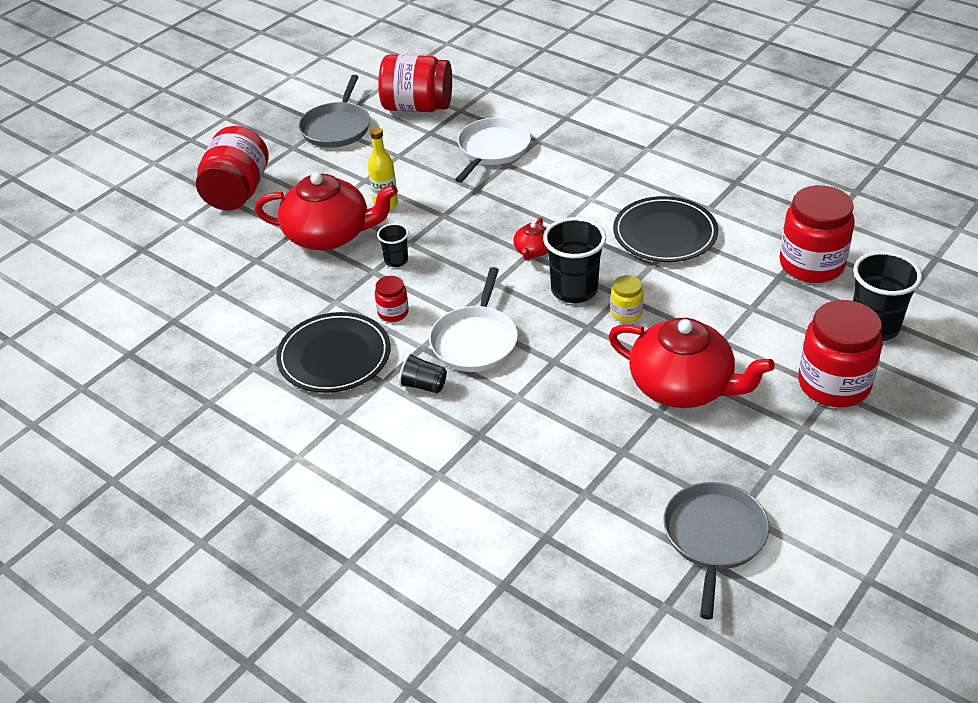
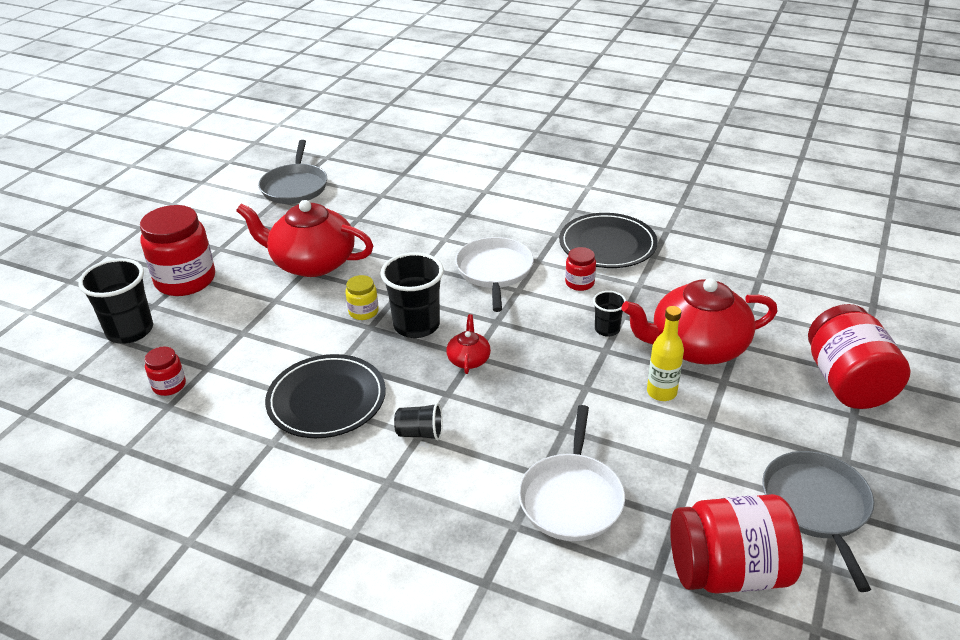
camera: 165 degrees right, 5 degrees down
(423, 385) = (522, 236): black cup -> black cup (420, 433)
(811, 264) = (169, 385): red jar -> red jar, size x0.47

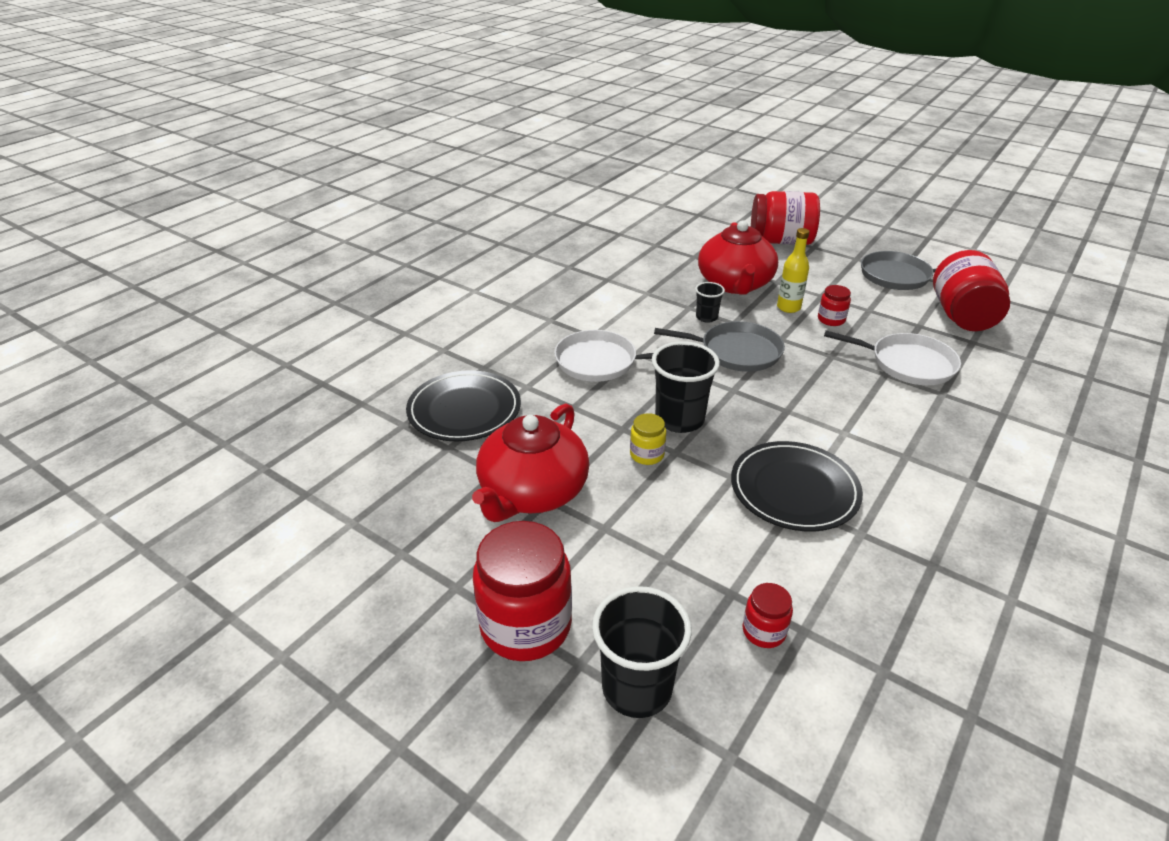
camera: 80 degrees left, 0 degrees up
(295, 186) = (327, 502): grey pan -> grey pan (736, 352)
(420, 433) = (841, 431): black cup -> none
(468, 359) = (738, 393): red teapot -> none
(579, 283) = (635, 320): red jar -> red jar (831, 319)
(607, 245) = (580, 297): black plate -> black plate (464, 410)

